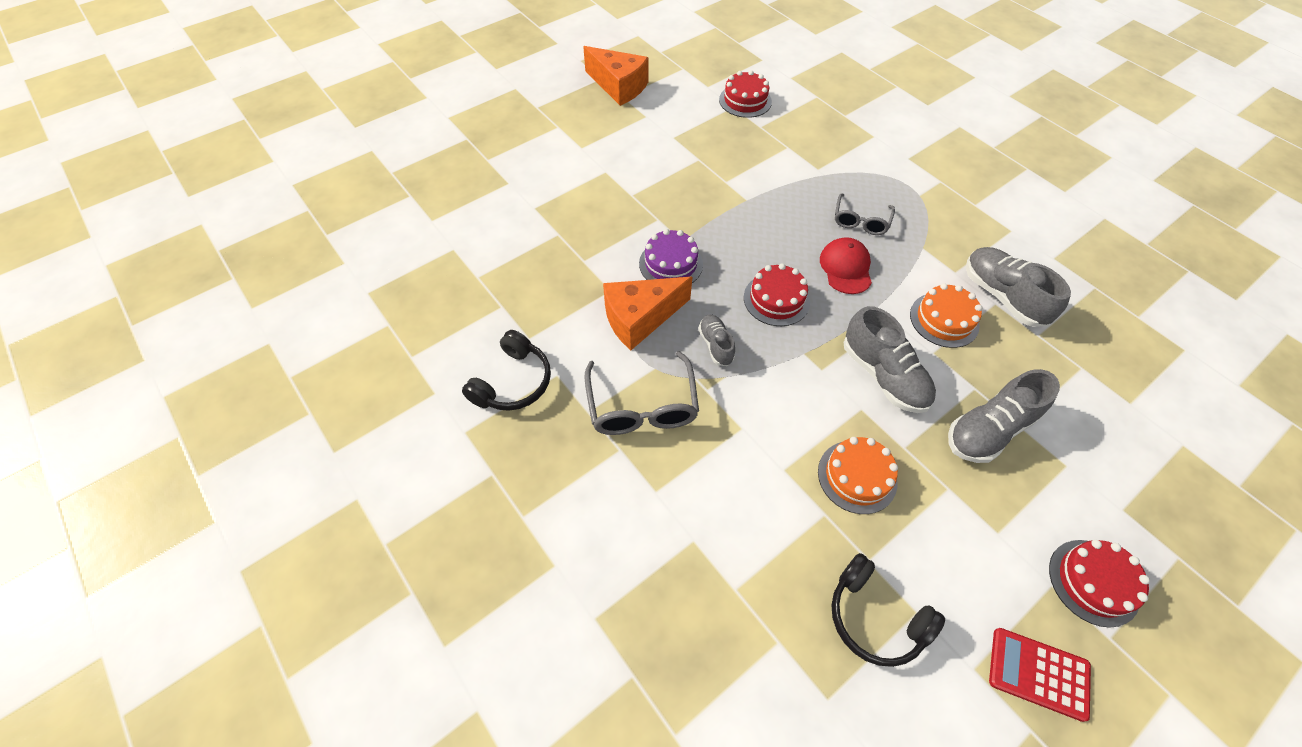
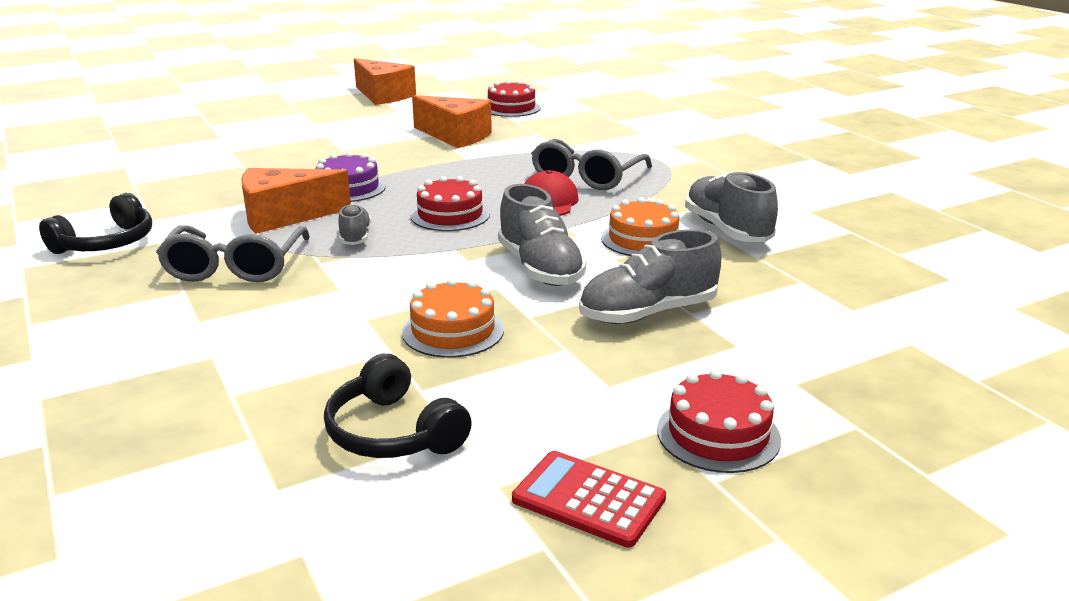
camera: 10 degrees right, 30 degrees down
(719, 159) = (455, 136): none -> orange cheese
(860, 220) = (587, 176): grey glasses -> grey glasses, size x1.57

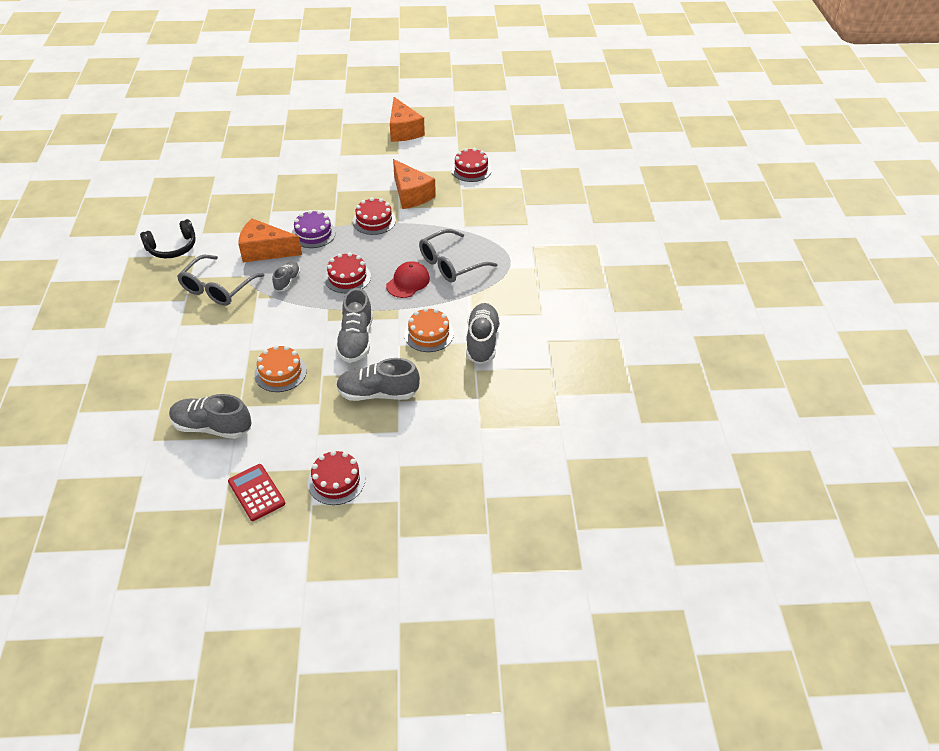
camera: 25 degrees right, 20 degrees up
(394, 432) = (212, 427): black headphones -> grey shoe
(429, 163) = (374, 221): none -> red cake

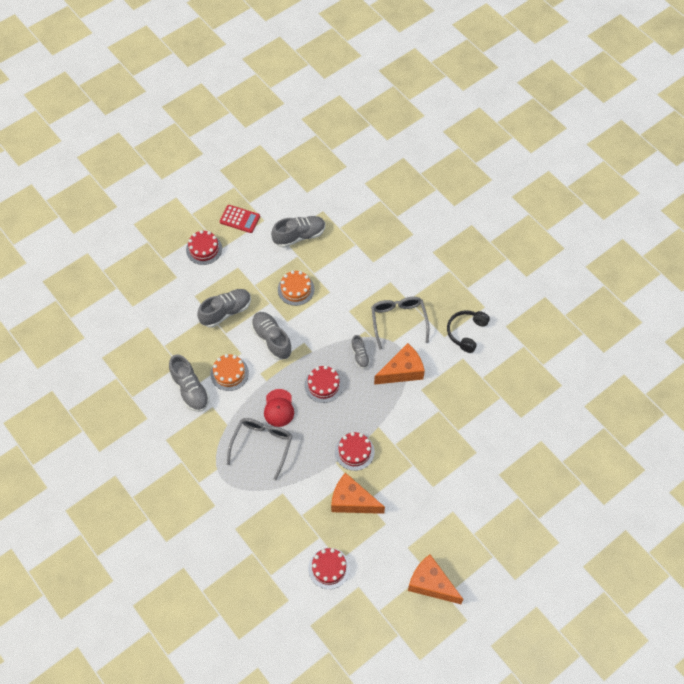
camera: 145 degrees right, 15 degrees up
(313, 234) = (385, 409): purple cake -> none

